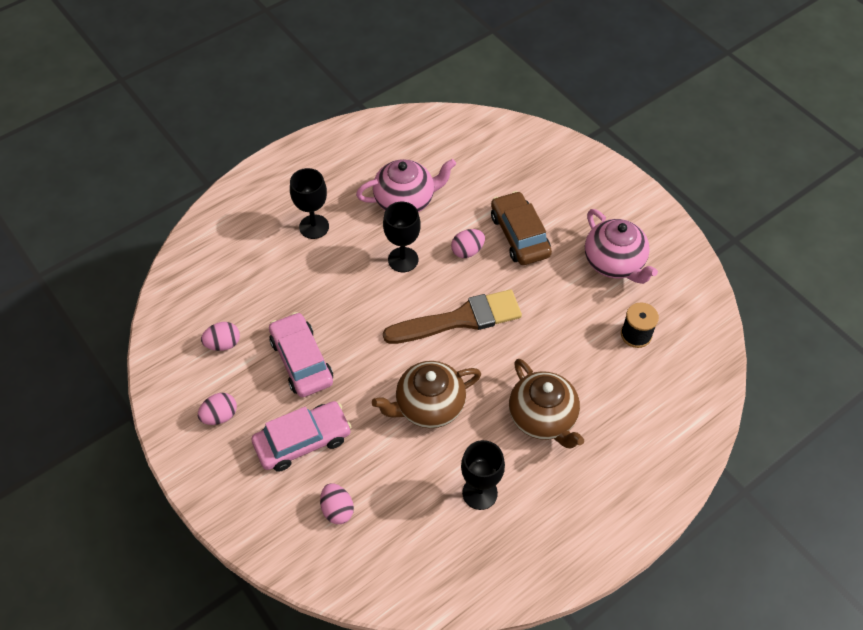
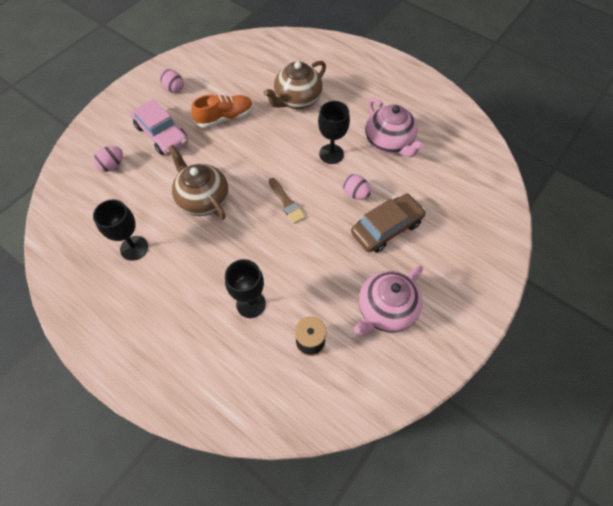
camera: 75 degrees right, 5 degrees up
(223, 344) = (228, 75): pink egg -> none
(302, 361) = (225, 118): pink car -> orange shoe
(314, 227) = (341, 95): black goblet -> black goblet (251, 304)
(459, 319) = (286, 202): brown brush -> brown brush, size x0.52
(543, 418) = (207, 279): brown teapot -> brown teapot (297, 100)

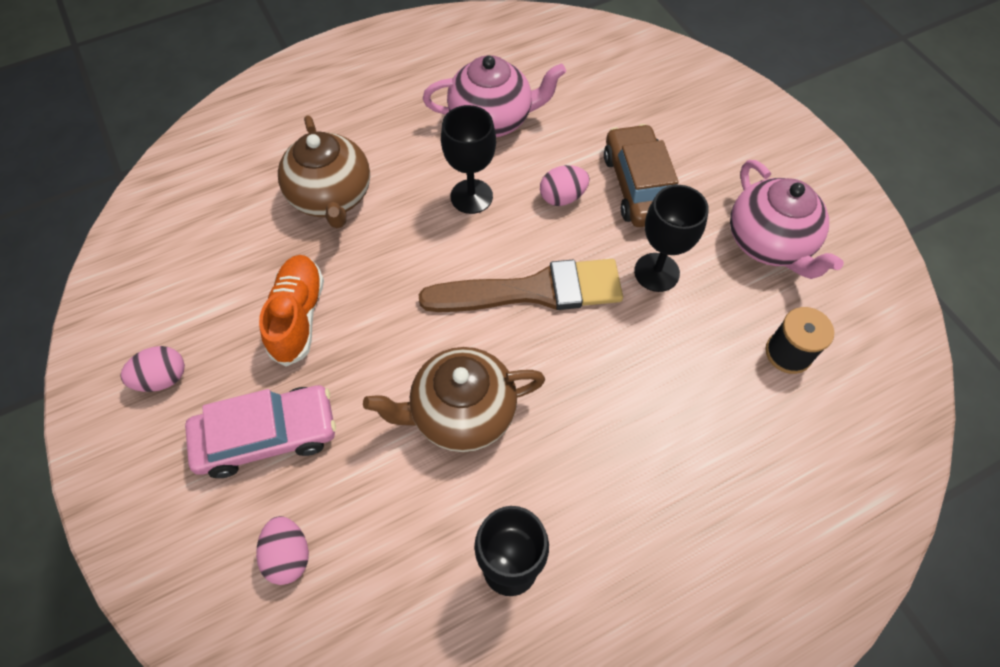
camera: 65 degrees left, 0 degrees up
(251, 304) = (698, 410): black goblet -> black goblet (656, 272)
(286, 202) = (533, 291): brown brush -> brown brush, size x1.94

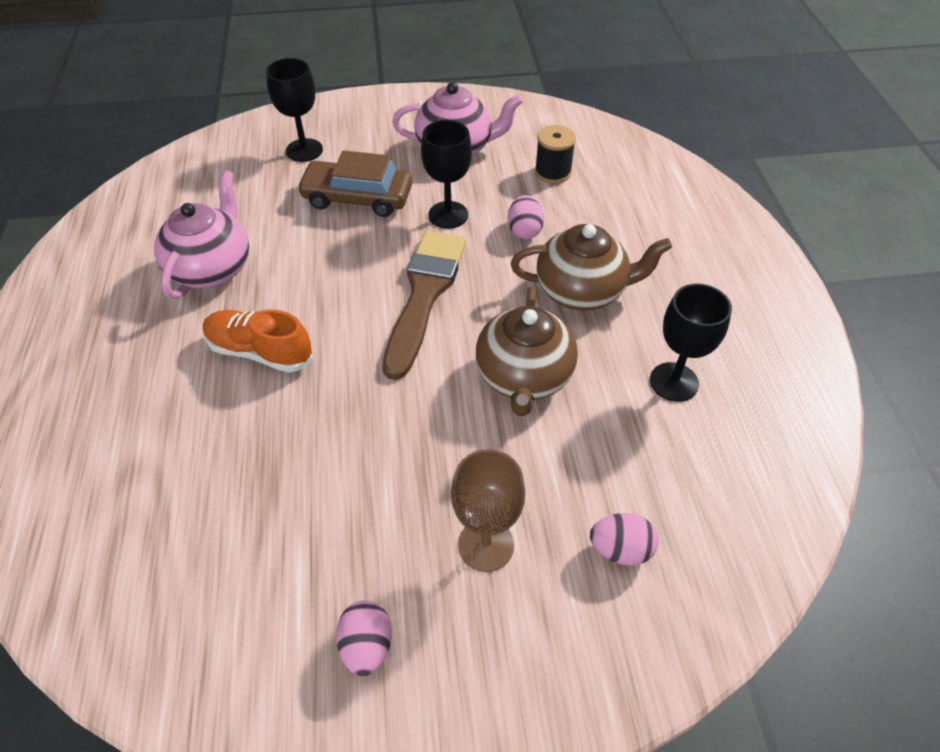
camera: 70 degrees left, 10 degrees down
(267, 436) = (486, 545): pink car -> brown goblet
(298, 316) = (354, 487): orange shoe -> orange shoe (260, 352)
(331, 197) = (216, 423): brown teapot -> brown teapot (582, 291)
(471, 196) = (294, 308): black goblet -> black goblet (304, 150)
(562, 197) = (337, 247): pink egg -> pink egg (524, 231)

